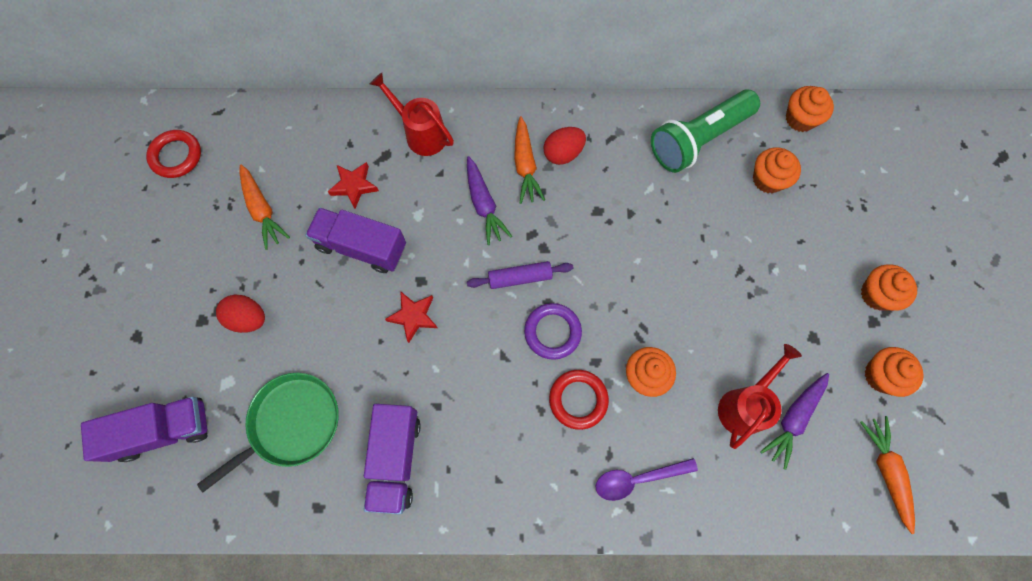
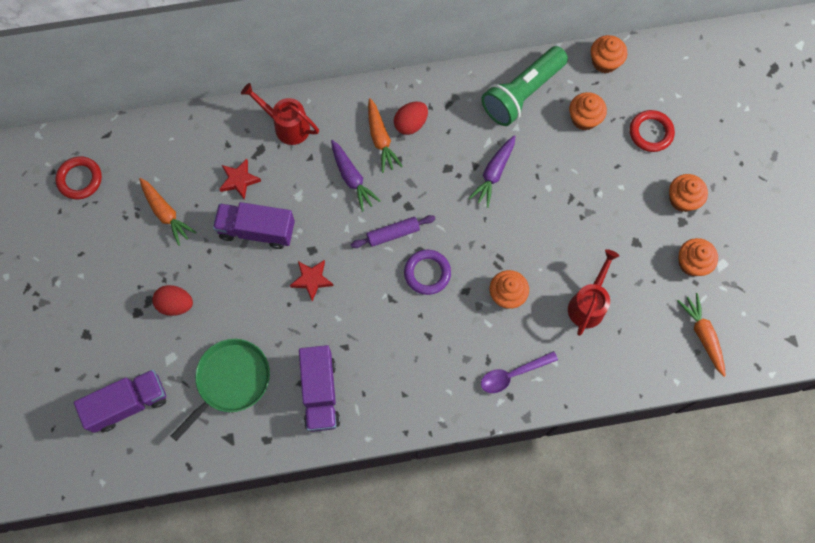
camera: 10 degrees left, 0 degrees up
(578, 399) = (456, 322): red ring -> red ring (650, 132)
(793, 419) = (627, 308): purple carrot -> purple carrot (493, 174)

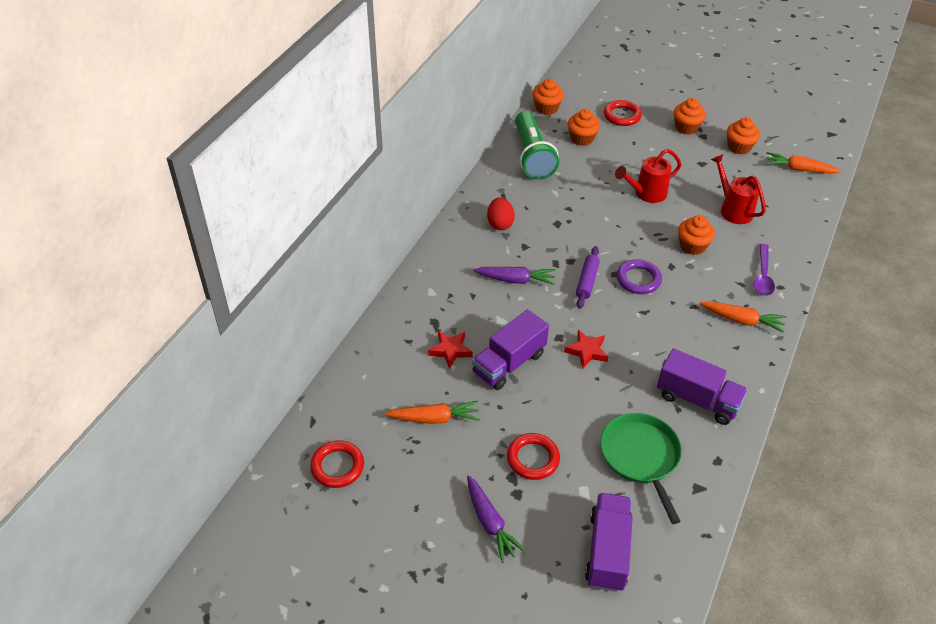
camera: 55 degrees left, 25 degrees down
(176, 304) = (533, 459): red egg -> red ring
(287, 126) = (429, 294): red watering can -> red watering can (646, 193)
(381, 139) = (497, 246): orange carrot -> orange carrot (742, 320)
(493, 174) = (584, 202): purple carrot -> purple carrot (490, 523)

